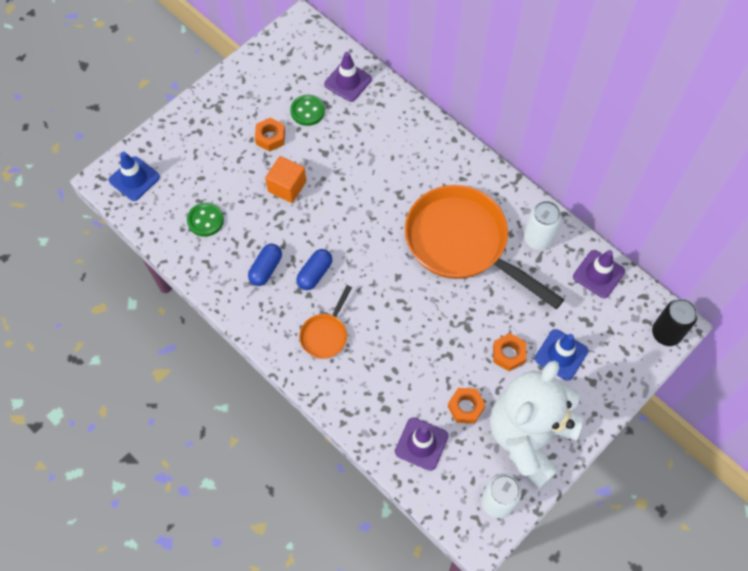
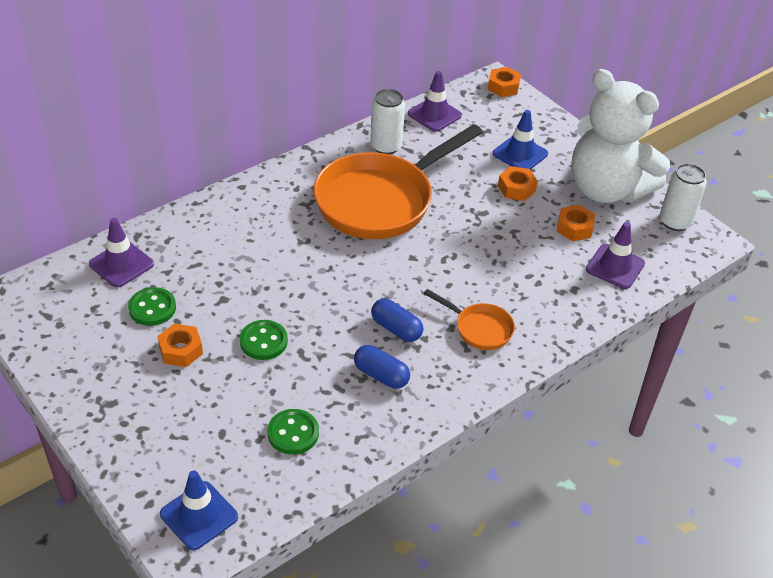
camera: 85 degrees left, 20 degrees down
(287, 187) = (263, 341): orange cube -> green button
(666, 333) = (503, 87): black can -> orange nut

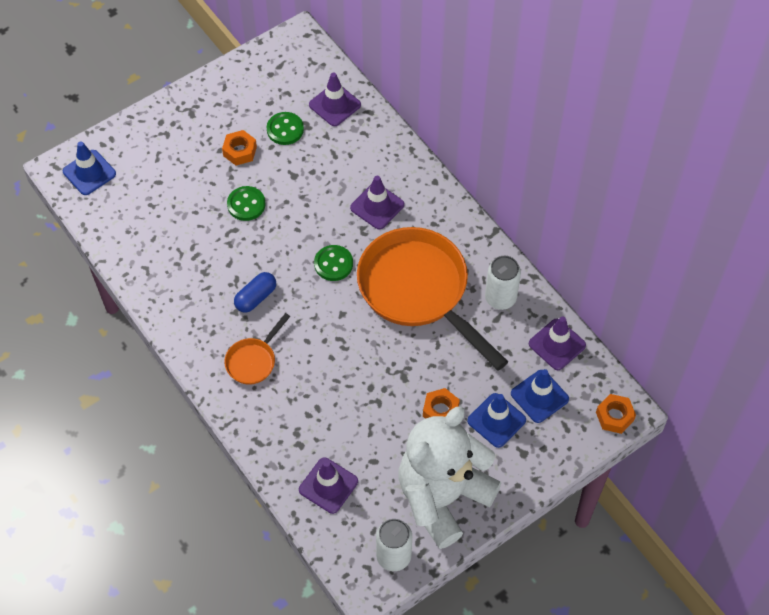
camera: 95 degrees right, 15 degrees up
(272, 230) = (377, 206): none -> purple traffic cone
(293, 433) = (154, 226): green button -> green button (333, 264)
(381, 375) = (206, 285): blue capsule -> none
(490, 127) = (539, 396): none -> blue traffic cone
(574, 228) = (383, 457): orange nut -> none

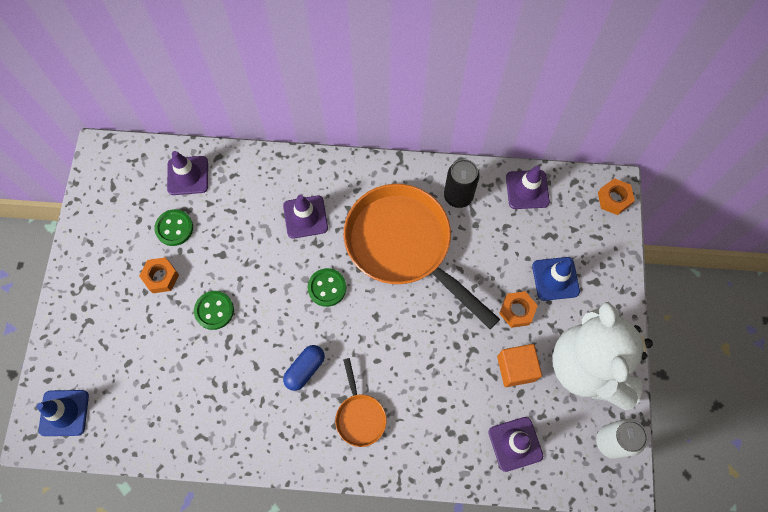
camera: 50 degrees left, 10 degrees up
(256, 297) = (305, 369): blue capsule -> blue capsule turned 45 degrees clockwise
(391, 443) = (516, 368): none -> orange cube
(418, 291) = (404, 246): orange pan -> orange pan turned 45 degrees clockwise
(500, 298) = (458, 196): white can -> black can
(539, 396) = (559, 234): blue traffic cone -> none

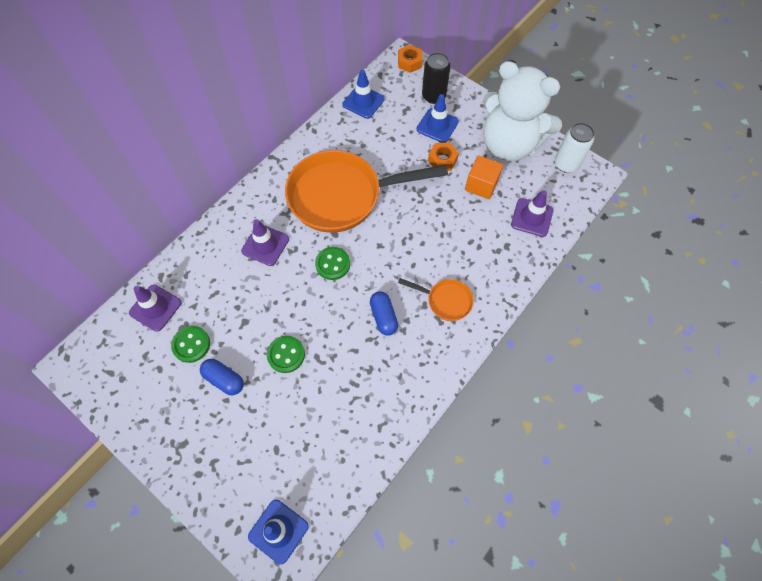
camera: 55 degrees left, 5 degrees down
(161, 277) = (224, 379): orange nut -> blue capsule
(458, 196) = (333, 142): black can -> black can (433, 96)
(527, 189) = (363, 102): purple traffic cone -> blue traffic cone

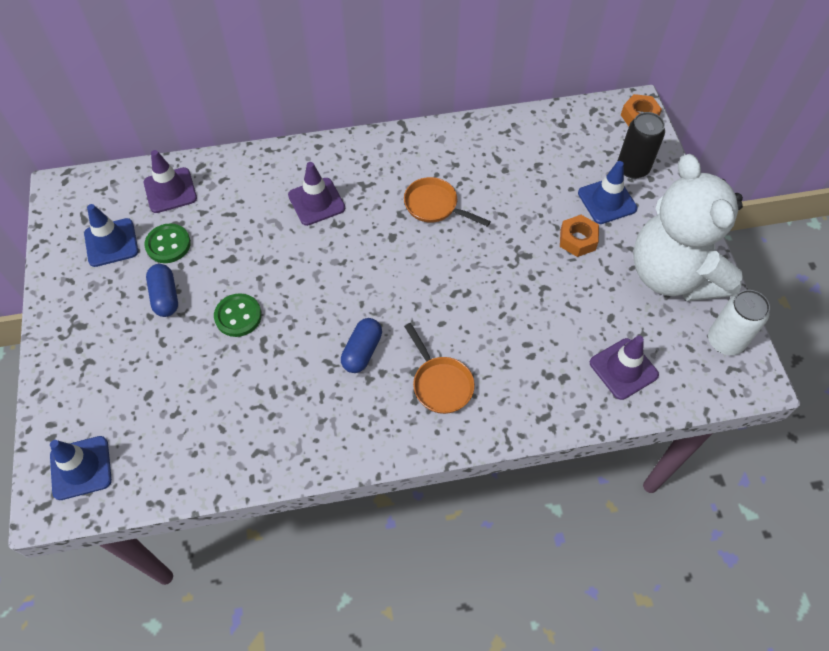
camera: 40 degrees right, 5 degrees down
(332, 264) = (362, 264): green button -> none
(342, 196) = (435, 206): orange pan -> orange pan, size x0.44
(363, 102) = (547, 127): blue traffic cone -> blue traffic cone (111, 243)
(481, 185) = (597, 295): orange cube -> none

